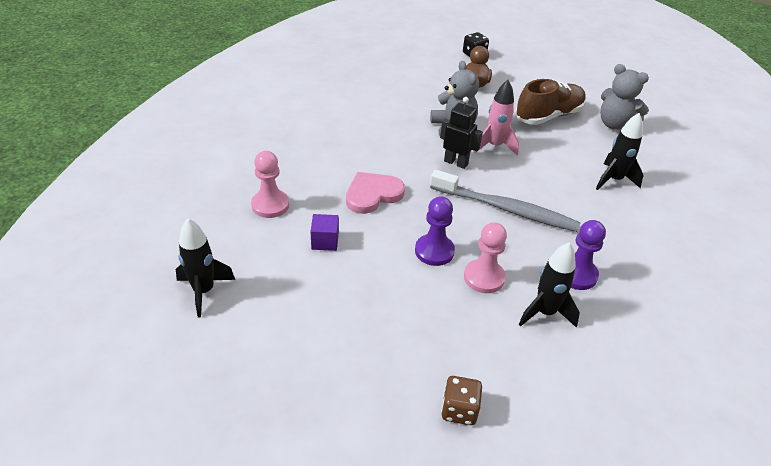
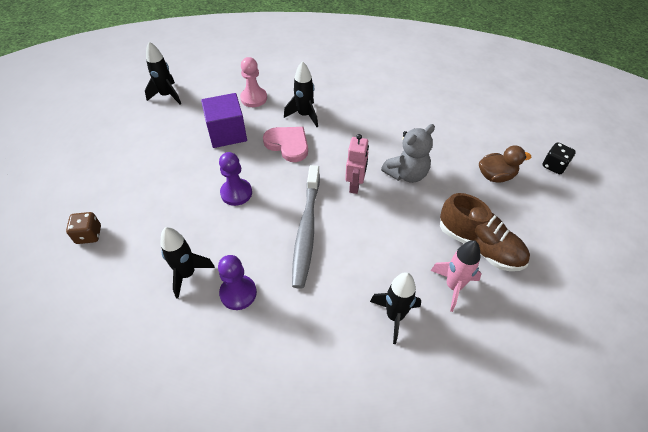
camera: 75 degrees right, 10 degrees up
(325, 241) = (227, 133): purple cube -> purple cube, size x1.87
(329, 171) = (304, 115): none -> black rocket
(456, 162) = (355, 185): black robot -> pink robot
(484, 277) = (216, 228): pink pawn -> none
(494, 146) = (396, 208): pink rocket -> pink rocket (453, 286)
(615, 124) = (506, 312): grey teddy bear -> none

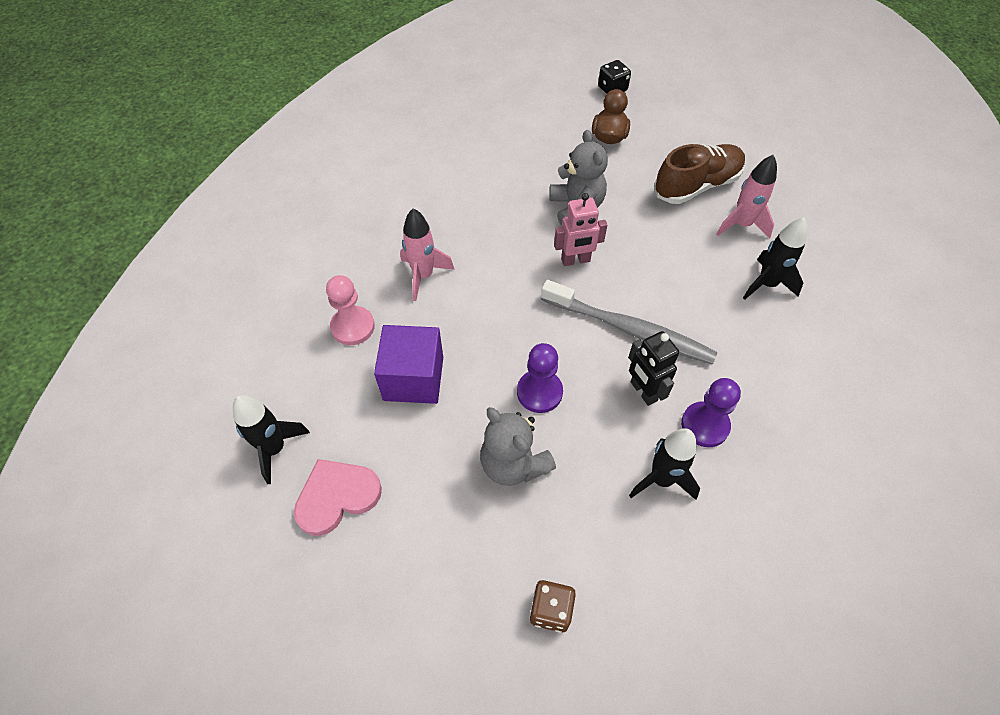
camera: 70 degrees left, 5 degrees up
(181, 193) = (513, 464): none -> grey teddy bear
(255, 249) = (643, 391): none -> black robot
(288, 144) = (473, 310): pink heart -> pink heart (337, 496)
(304, 115) = (423, 276): black rocket -> pink rocket
(355, 185) = (575, 260): pink robot -> pink robot turned 135 degrees clockwise

